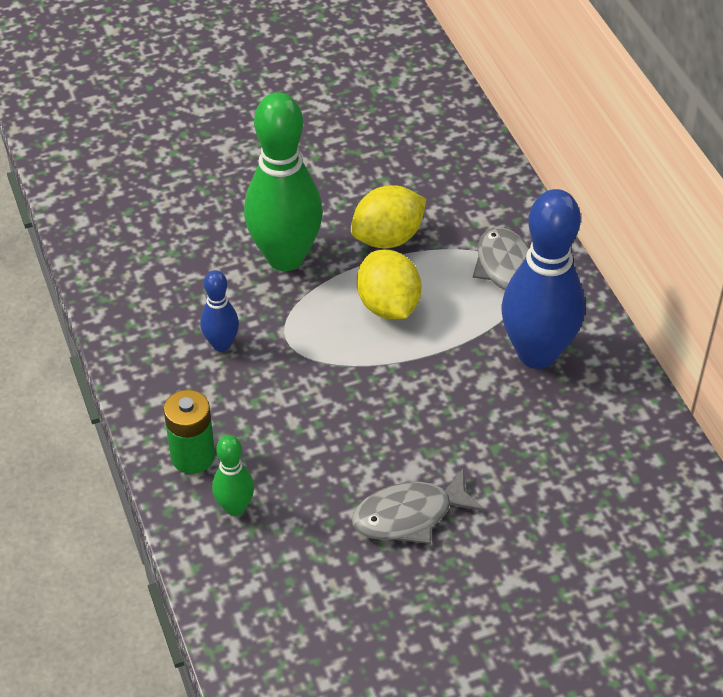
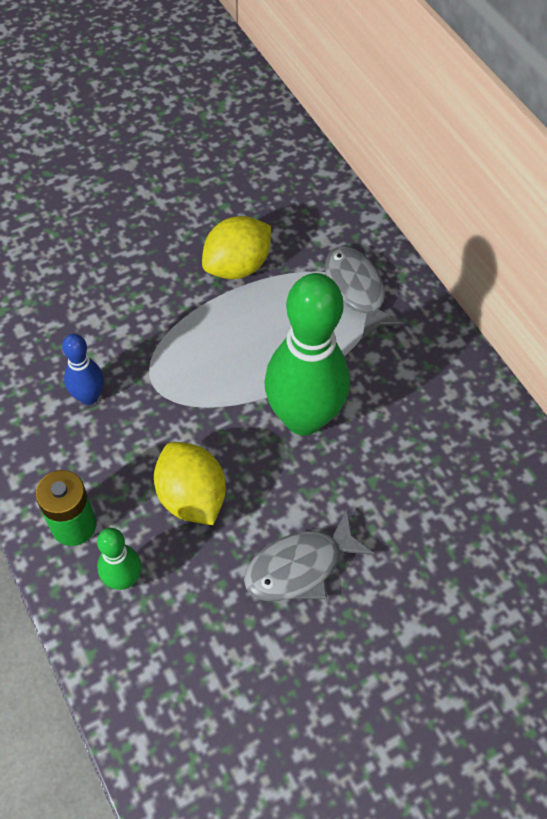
camera: 10 degrees left, 10 degrees up
(285, 257) = (141, 296): green bowling pin -> green bowling pin (303, 418)
(388, 305) = (247, 338): yellow lemon -> yellow lemon (191, 497)
(537, 353) = (397, 374): blue bowling pin -> none

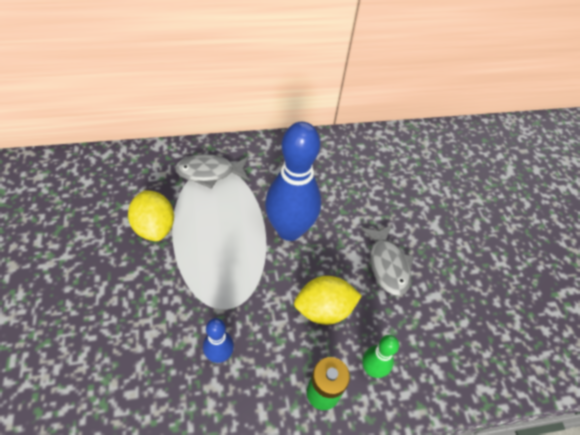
camera: 75 degrees left, 5 degrees down
(303, 418) = (289, 230): green bowling pin -> blue bowling pin

